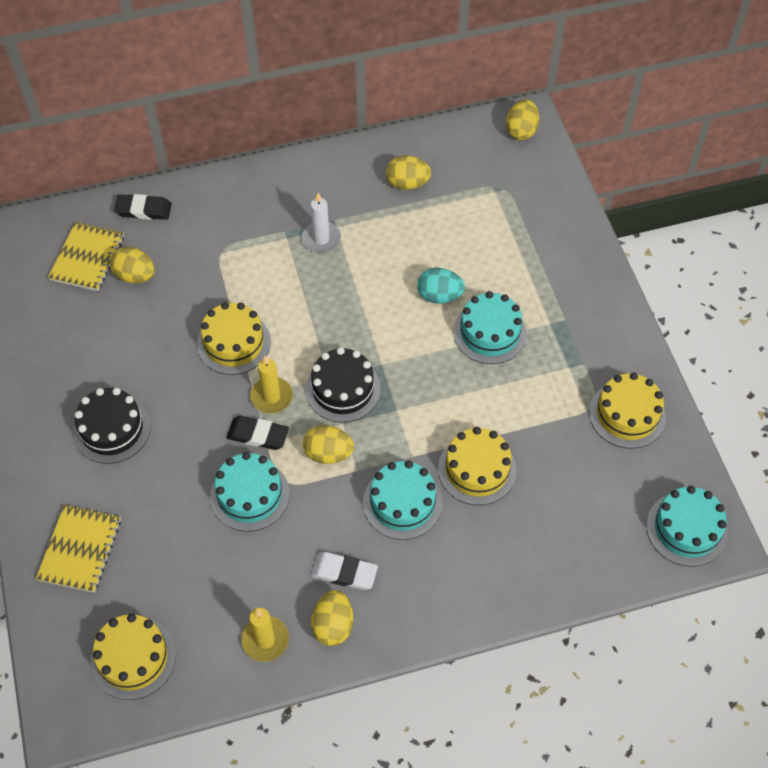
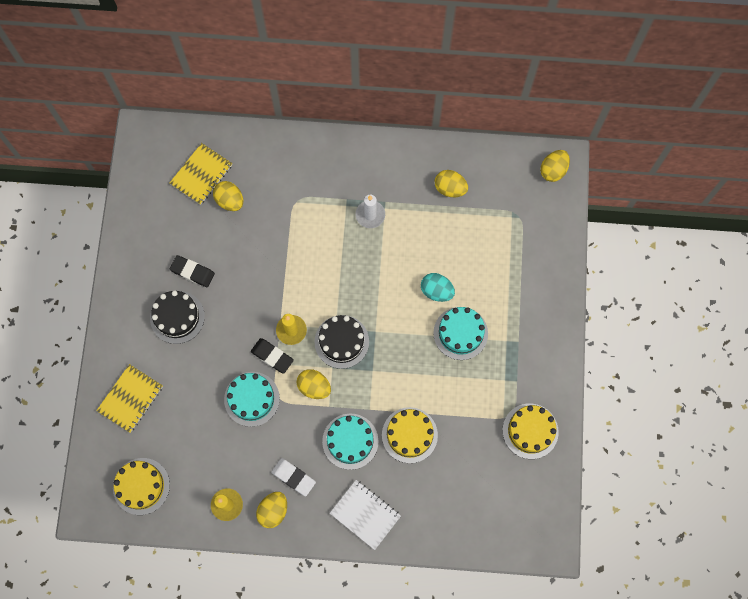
camera: 20 degrees right, 15 degrees up
(143, 210) = (253, 147): black eraser -> black eraser (192, 272)
(234, 343) = (280, 279): yellow cake -> none
(460, 586) = (365, 514): none -> white notebook
(686, 529) = (533, 529): turquoise cake -> none

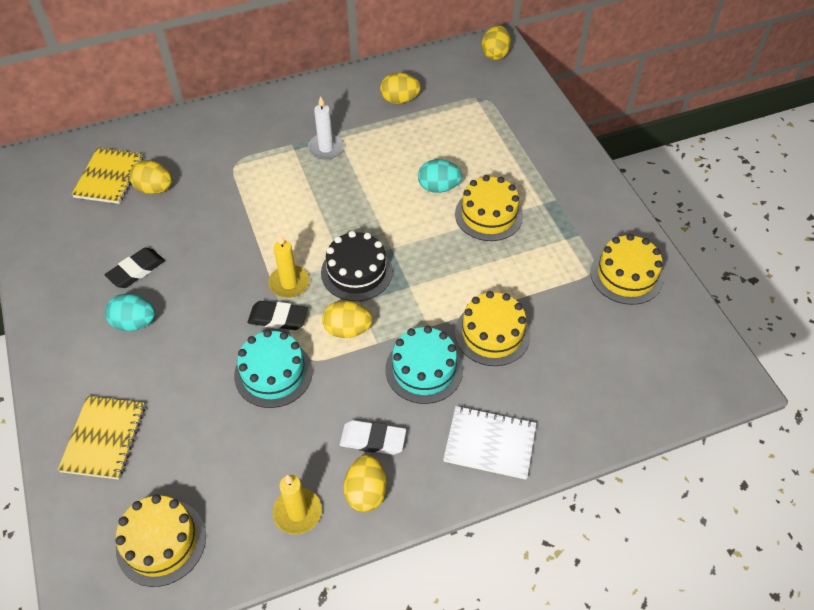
camera: 25 degrees left, 20 degrees down
(177, 317) = (134, 323): black cake -> turquoise egg
(192, 272) = (136, 270): black eraser -> black eraser turned 45 degrees counterclockwise
(460, 333) = (488, 214): turquoise cake -> yellow cake

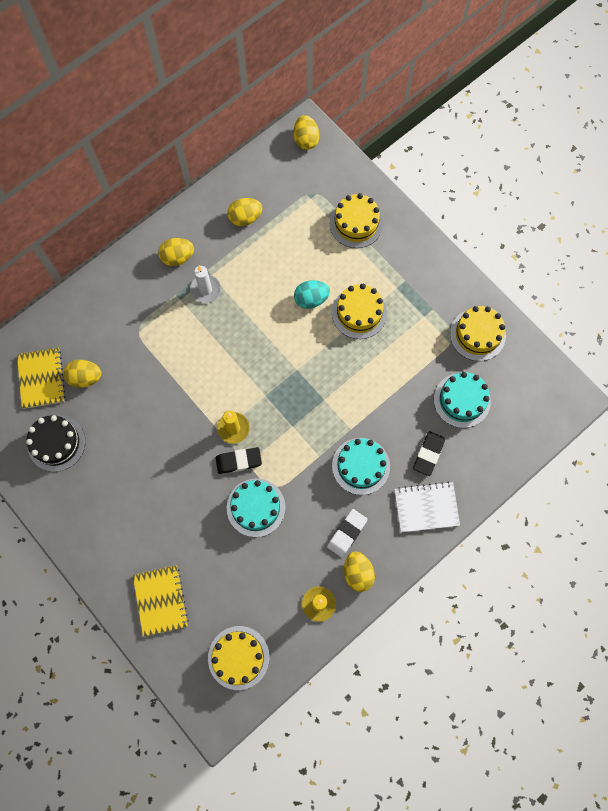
camera: 20 degrees left, 20 degrees up
(134, 323) = (134, 503): turquoise egg -> none
(136, 270) = (111, 458): black eraser -> black eraser (428, 454)
(347, 330) = (293, 453): yellow egg -> yellow egg (177, 257)
(356, 272) = (279, 400): black cake -> black cake (56, 443)
(373, 440) = (347, 533): white eraser -> white eraser turned 45 degrees counterclockwise
(492, 333) = (398, 419): yellow cake -> yellow cake (356, 223)
(582, 337) = (462, 400): none -> turquoise cake

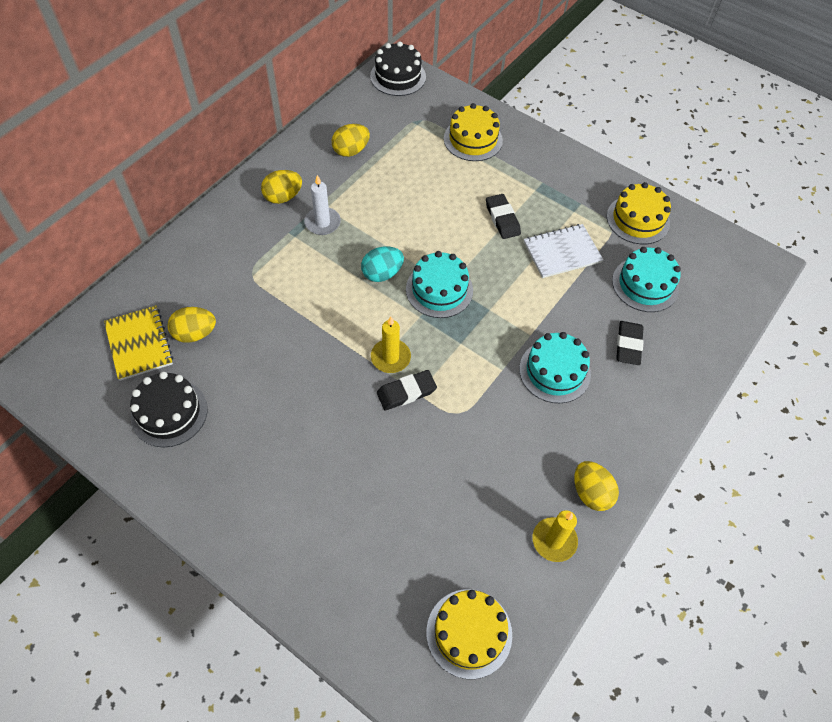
camera: 15 degrees left, 15 degrees down
(161, 600) = (345, 579): yellow notebook -> none
(256, 507) = (441, 440): turquoise cake -> turquoise cake (439, 290)
(306, 140) = (398, 76): yellow egg -> black cake
(311, 299) = (445, 214): turquoise egg -> turquoise egg (382, 273)
(347, 533) = (562, 449): white eraser -> none
(359, 313) = (502, 219): yellow cake -> black eraser
(426, 507) = (646, 402): white notebook -> white notebook (562, 252)

